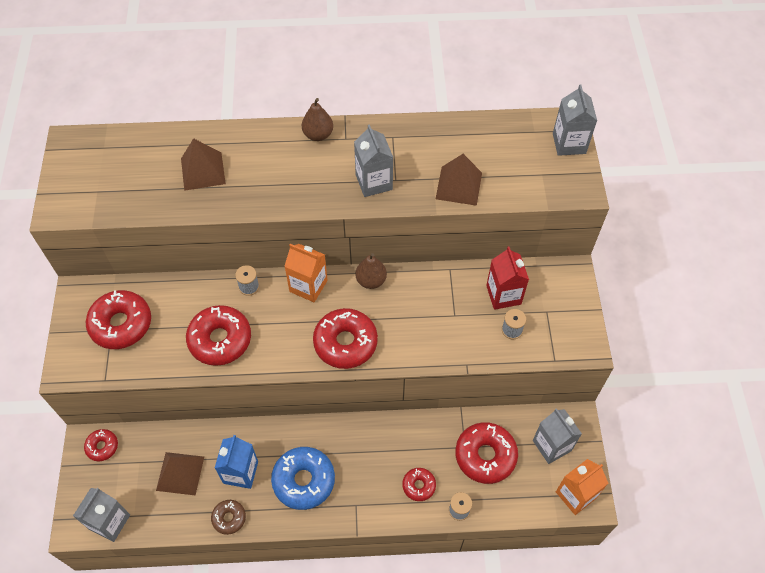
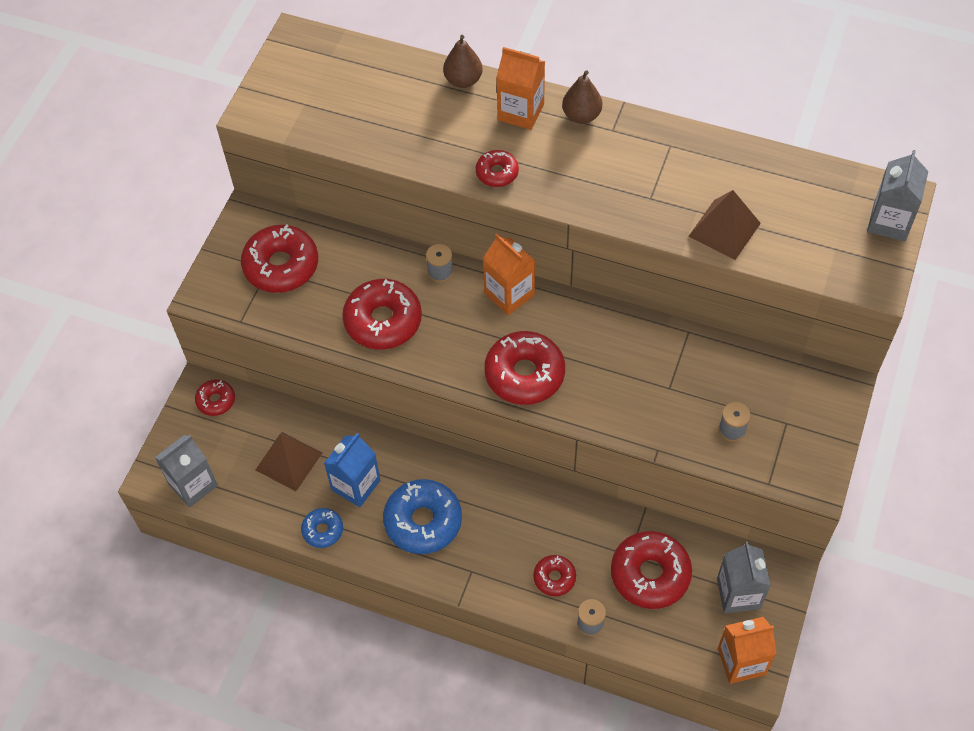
camera: 25 degrees right, 0 degrees up
(203, 171) = (430, 117): brown pyramid -> none
(229, 518) = (323, 530): brown donut -> blue donut
(271, 146) = (520, 112): none -> orange carton
(273, 197) = (497, 173): none -> red donut
(371, 280) = (586, 313): brown pear -> brown pear (463, 80)
(374, 182) = (623, 192): grey carton -> none
(503, 295) = (741, 384): red carton -> none

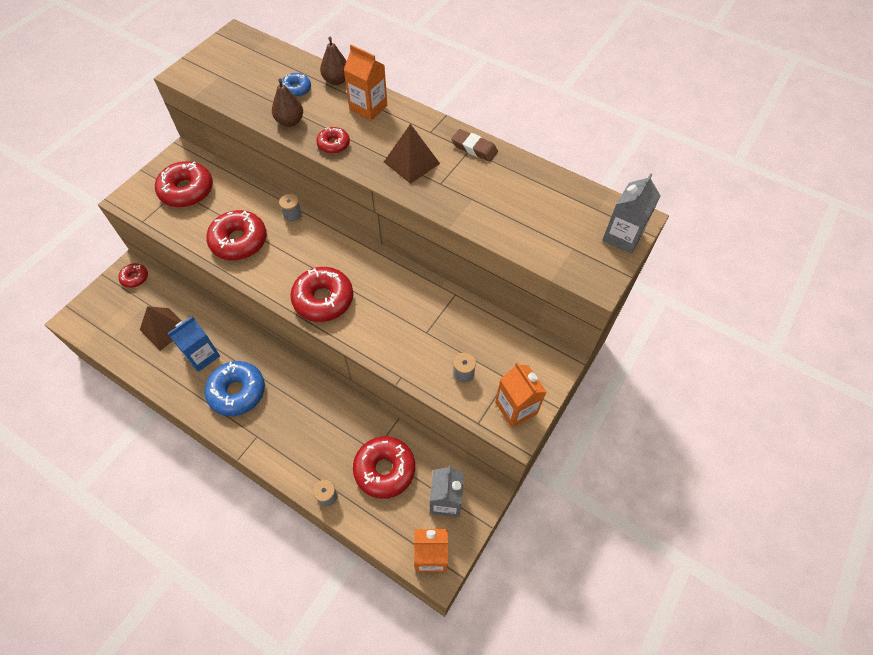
camera: 10 degrees right, 0 degrees up
(193, 485) = (94, 331): grey carton -> none
(323, 530) = (166, 382): blue donut -> blue donut (296, 89)
(509, 294) = (335, 241): orange carton -> orange carton (516, 408)
(554, 578) = (314, 455): red donut -> none
(581, 115) = (411, 118): brown pear -> brown pear (290, 121)
(675, 142) = (474, 148): none -> brown eraser
(724, 229) = (489, 216): brown pyramid -> brown pyramid (411, 162)

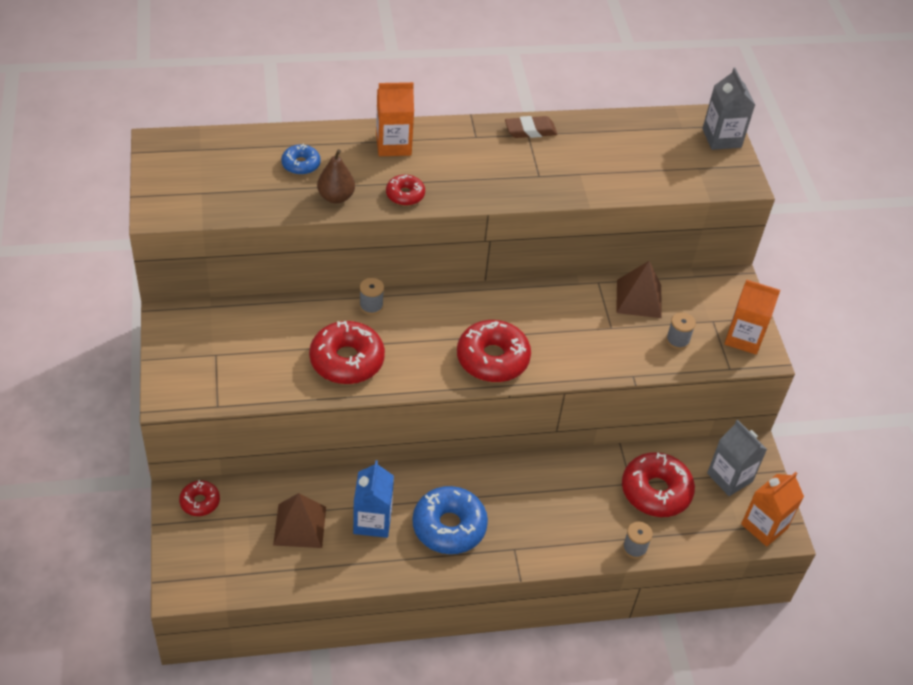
camera: 45 degrees left, 10 degrees down
(187, 191) = (227, 348): red donut -> none
(336, 80) = (329, 135): brown pear -> none
(411, 162) = (493, 172): brown pyramid -> brown pyramid (639, 298)

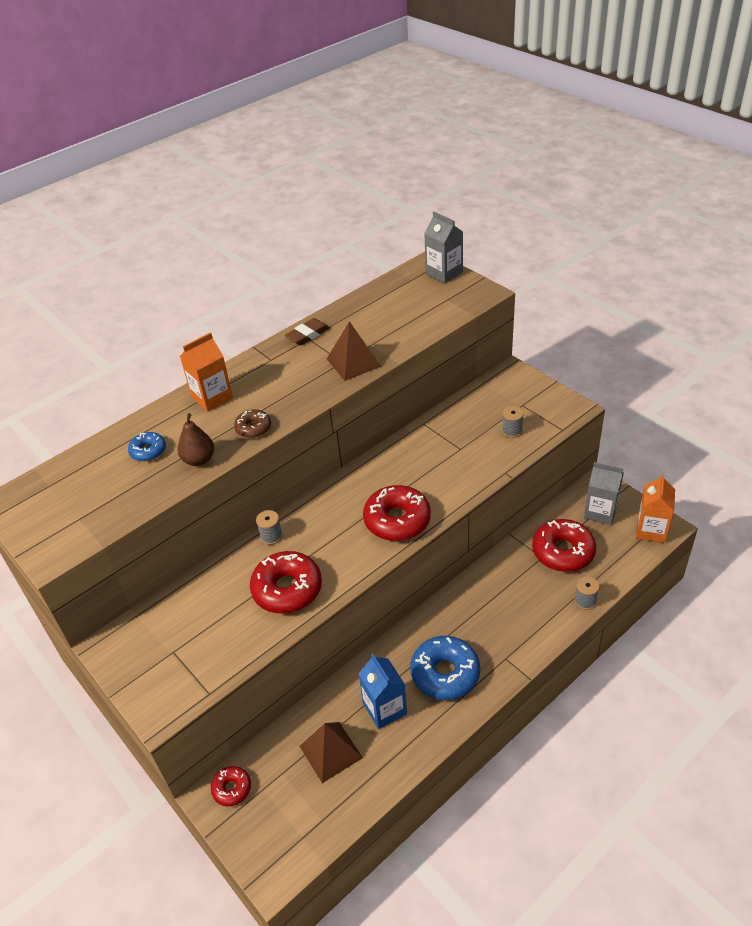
camera: 25 degrees left, 5 degrees down
(405, 195) = (253, 428): red donut -> brown donut
(639, 298) = (460, 418): brown pyramid -> brown pyramid (353, 362)
(743, 338) = (552, 404): orange carton -> none

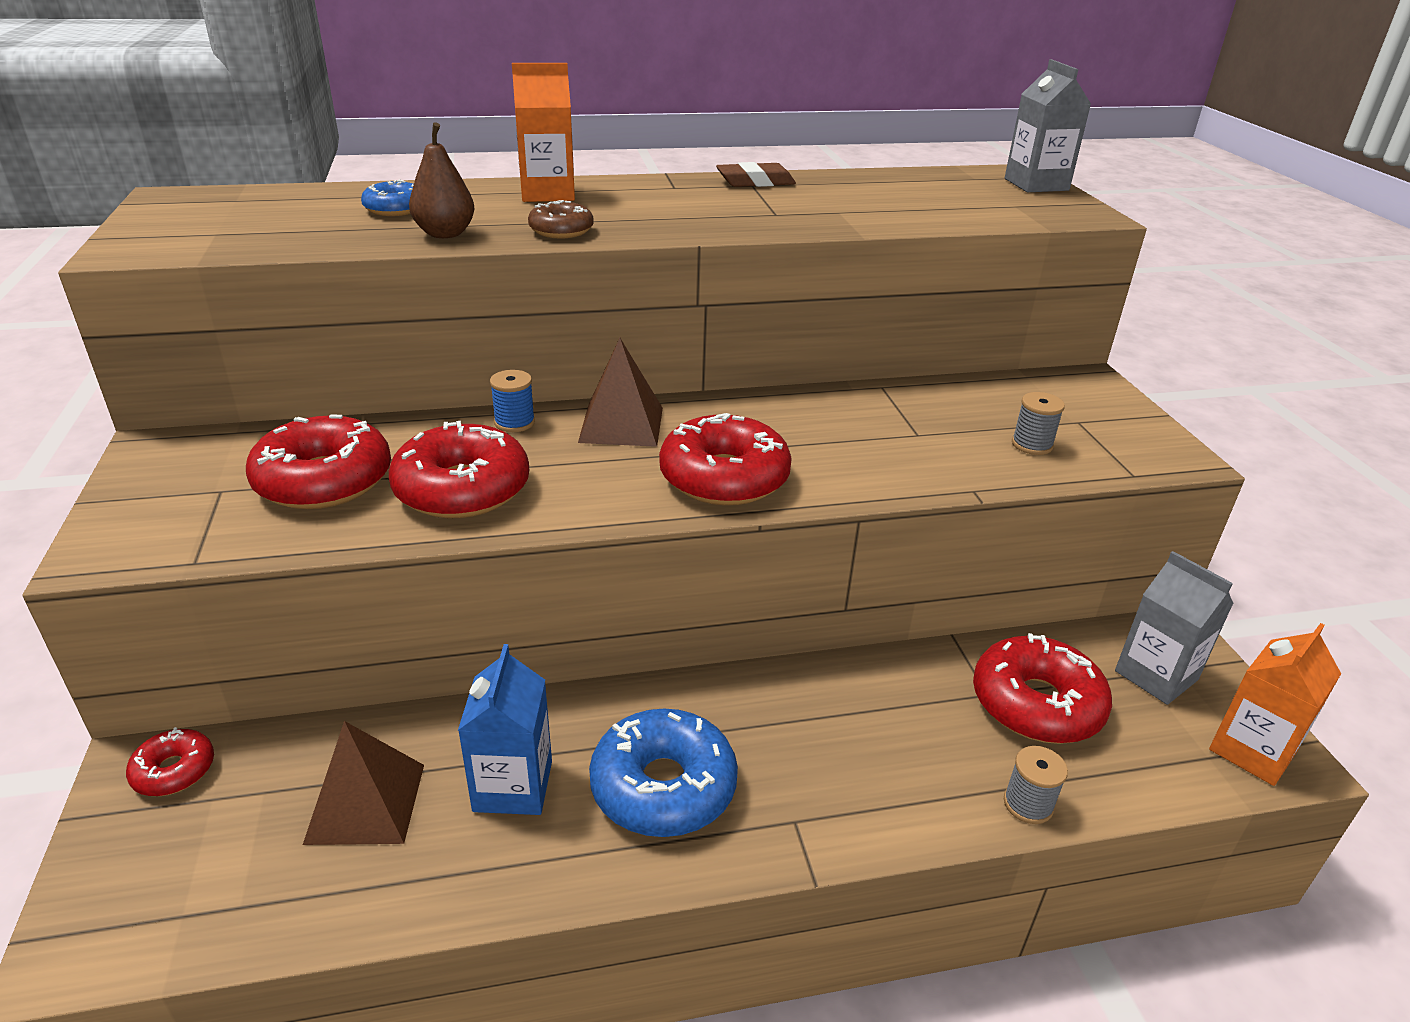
camera: 25 degrees right, 10 degrees down
(217, 619) = (324, 480): none -> red donut
(271, 536) = (514, 422): grey spool -> blue spool
(353, 362) = (791, 218): brown pyramid -> brown pyramid (621, 424)

